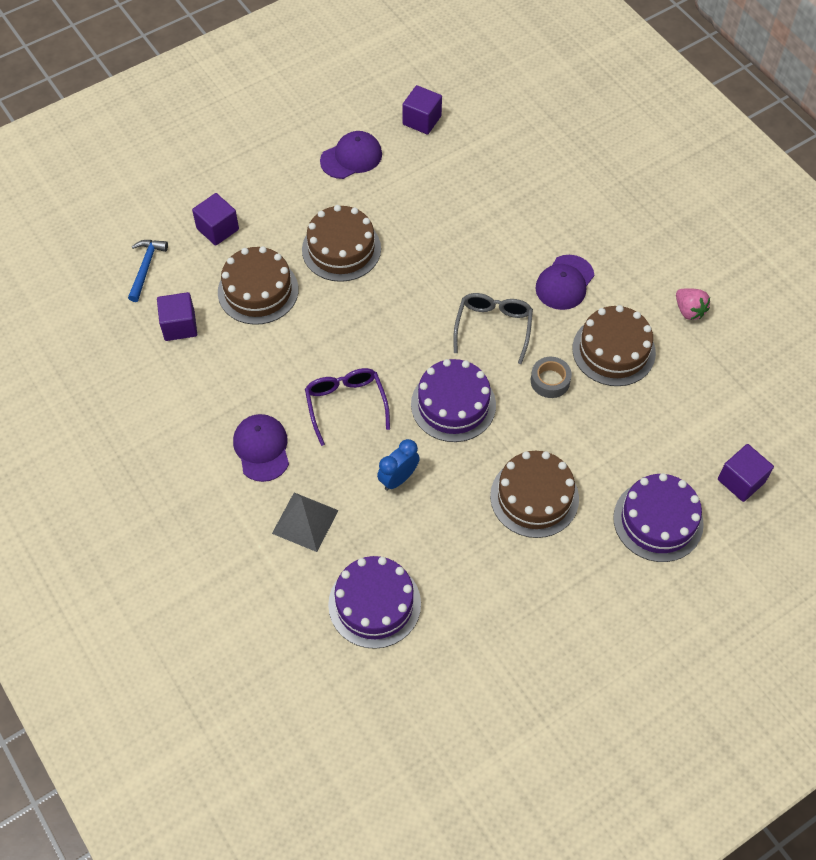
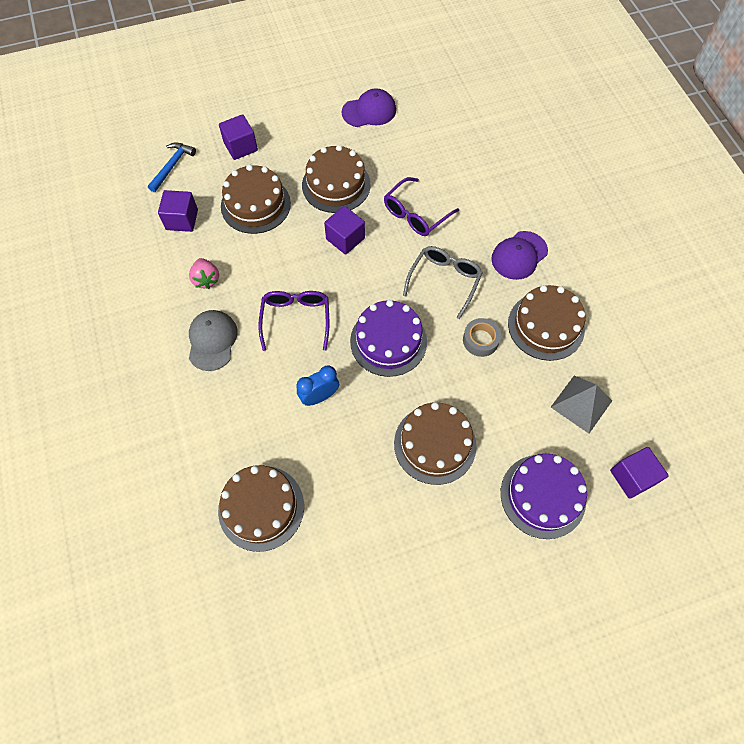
camera: 15 degrees right, 5 degrees up
(261, 448) = (212, 341): purple cap -> grey cap
(305, 522) = (226, 415): grey pyramid -> grey pyramid (581, 404)
(374, 604) = (261, 508): purple cake -> brown cake
(422, 120) = (437, 92): purple cube -> purple cube (345, 239)
(440, 263) = (415, 214): none -> purple glasses
(689, 311) = (625, 305): pink strawberry -> pink strawberry (206, 279)

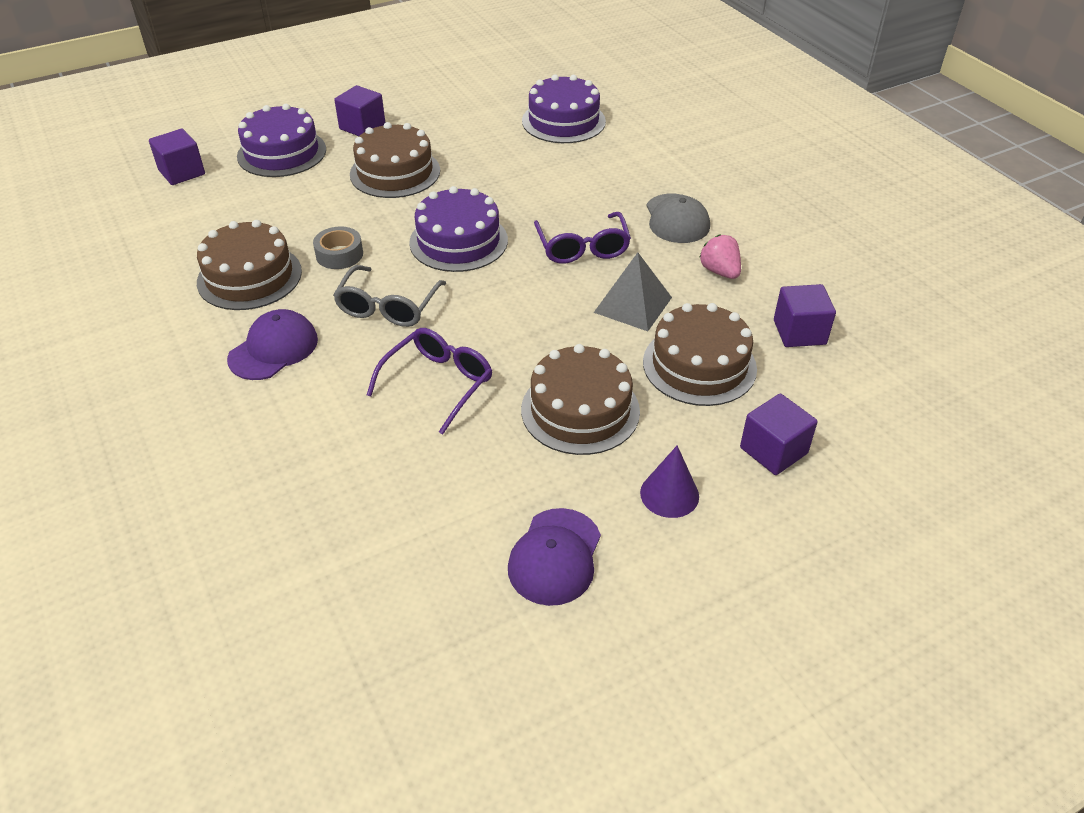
camera: 170 degrees right, 20 degrees down
(172, 166) = (869, 403): blue hammer -> none
(261, 508) = (563, 121): brown cake -> purple cake
(304, 132) = (669, 494): none -> purple cone
(319, 396) = (530, 191): blue clock -> none
(345, 239) = (543, 338): purple cube -> purple cube (362, 127)
(369, 111) = (555, 557): purple cap -> purple cap turned 45 degrees counterclockwise
(581, 404) = (222, 216): grey pyramid -> grey pyramid (633, 304)

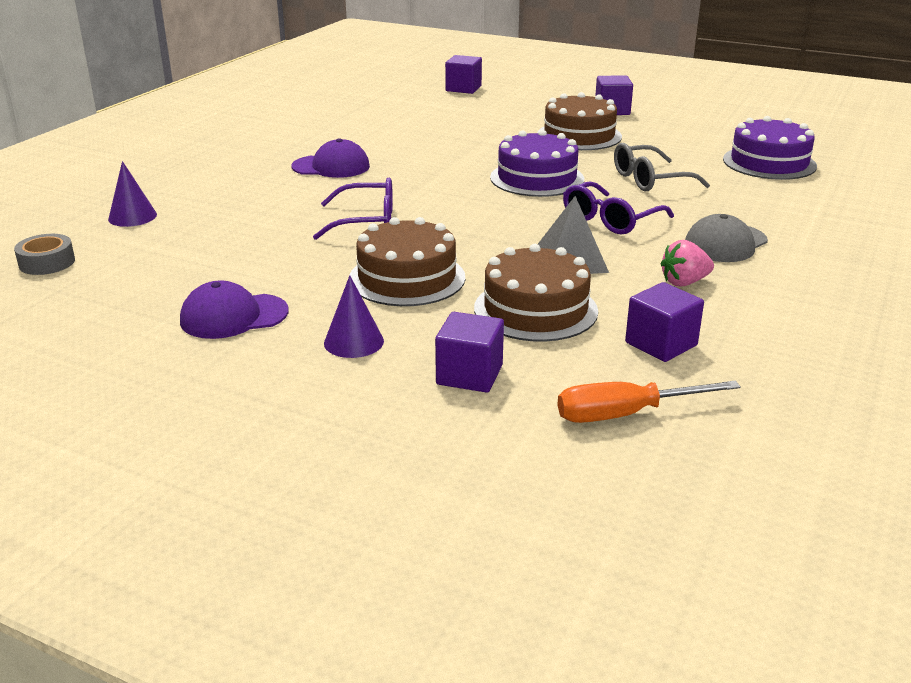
camera: 55 degrees right, 15 degrees down
(226, 555) = (132, 217): none -> purple cone
(249, 277) = (391, 137): brown cake -> none
(282, 153) = (535, 102): purple cake -> none
(339, 254) = (456, 151): grey tape -> grey tape (47, 262)
(388, 307) = (424, 182): grey glasses -> grey glasses (649, 180)
(719, 271) = (684, 282): pink strawberry -> pink strawberry turned 135 degrees counterclockwise
(880, 400) = (625, 414): none -> orange screwdriver

